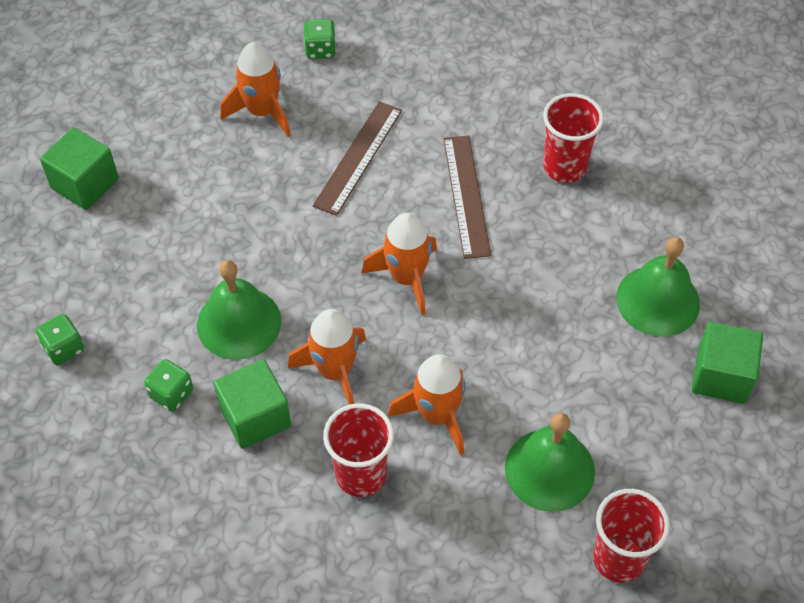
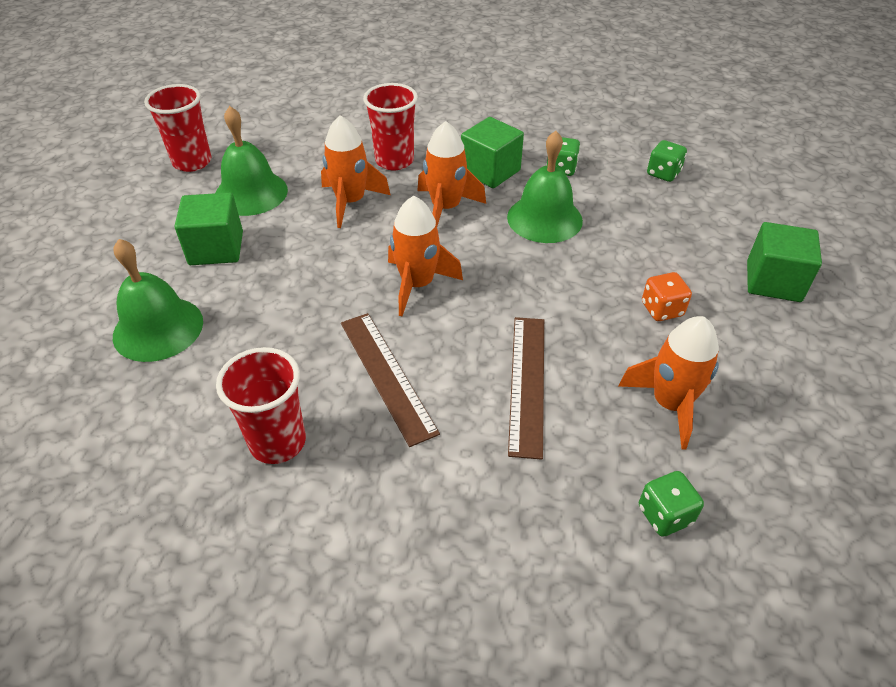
camera: 160 degrees right, 10 degrees down
(205, 186) = (662, 309): none -> orange dice
(721, 376) = (97, 283): green cube -> green cube (216, 248)

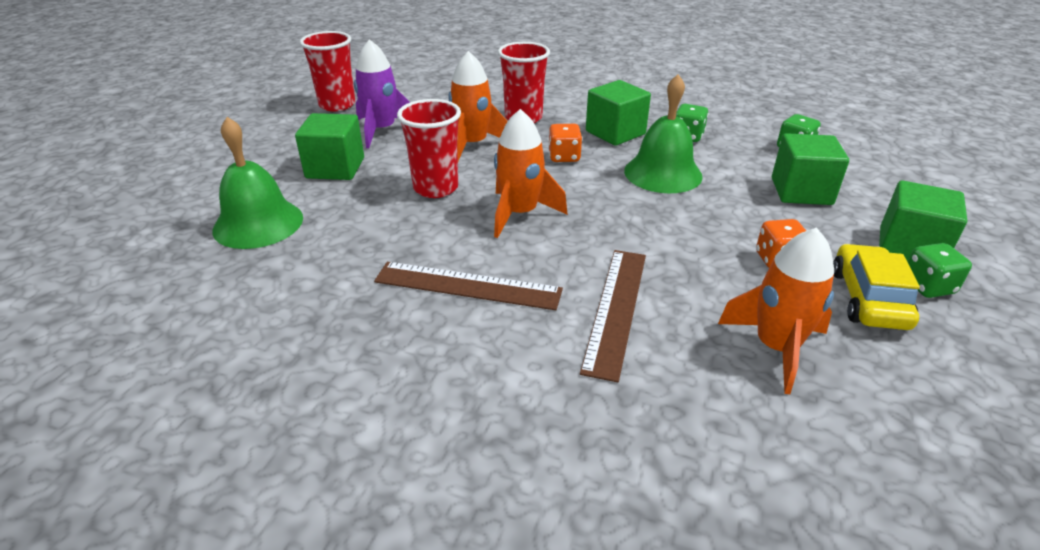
camera: 10 degrees right, 10 degrees down
(251, 193) = (382, 130): green bell -> purple rocket
(278, 442) = (338, 330): red cup -> red cup (435, 188)
(387, 375) = (467, 286): brown ruler -> brown ruler turned 60 degrees counterclockwise
(445, 208) = (564, 157): orange rocket -> orange dice
(665, 515) = (755, 458): green dice -> green dice (927, 286)
(674, 226) = (801, 191): none -> green cube
(742, 342) = (868, 299): none -> yellow car

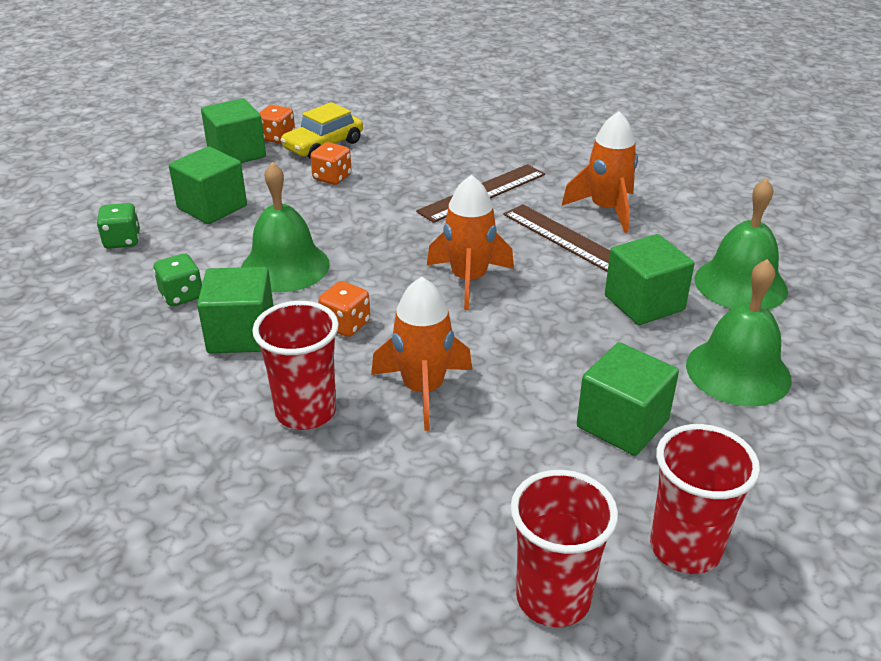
camera: 145 degrees left, 0 degrees up
(265, 305) = (740, 284): none -> green bell
(357, 249) = (644, 303): none -> green cube
(382, 130) = (519, 478): purple rocket -> none
(435, 188) = (522, 341): red cup -> red cup (685, 548)
(776, 348) = (418, 148): orange rocket -> orange rocket (606, 209)
(927, 286) = (277, 138): green dice -> orange dice

